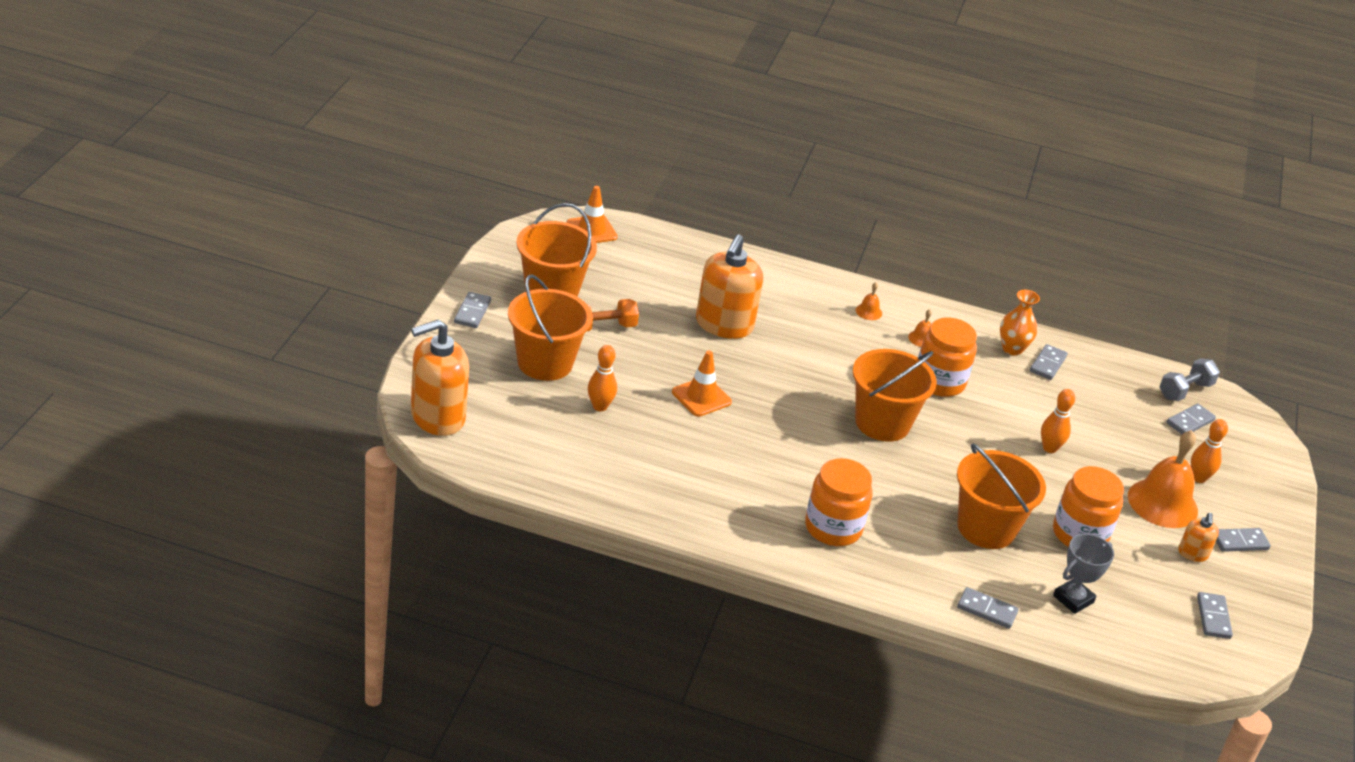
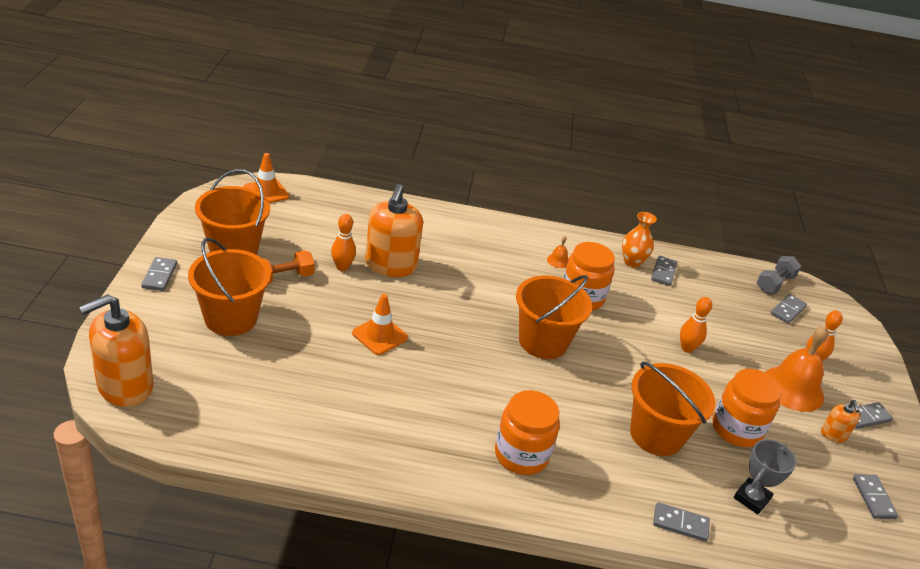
camera: 10 degrees left, 0 degrees up
(600, 406) = (286, 356): orange bowling pin -> orange bowling pin (342, 267)
(868, 311) = (510, 241): orange bell -> none

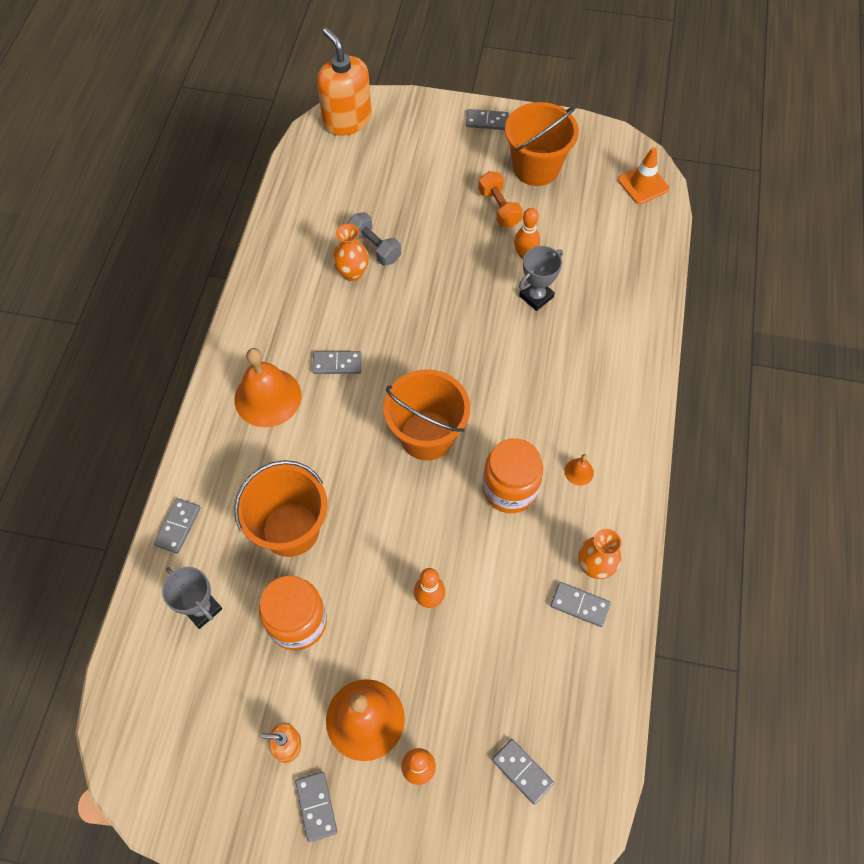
camera: 100 degrees right, 25 degrees up
(231, 318) = (435, 175): orange bucket -> none
(361, 386) = (352, 273): none -> orange vase
(379, 335) = (422, 287): orange traffic cone -> none
(390, 265) = (536, 296): orange soap dispenser -> grey trophy
(521, 455) = (268, 397): orange jar -> orange bell
(774, 283) = (583, 772): grey dumbbell -> grey dumbbell (374, 247)
(873, 498) = (191, 757): grey domino -> grey domino (337, 364)

